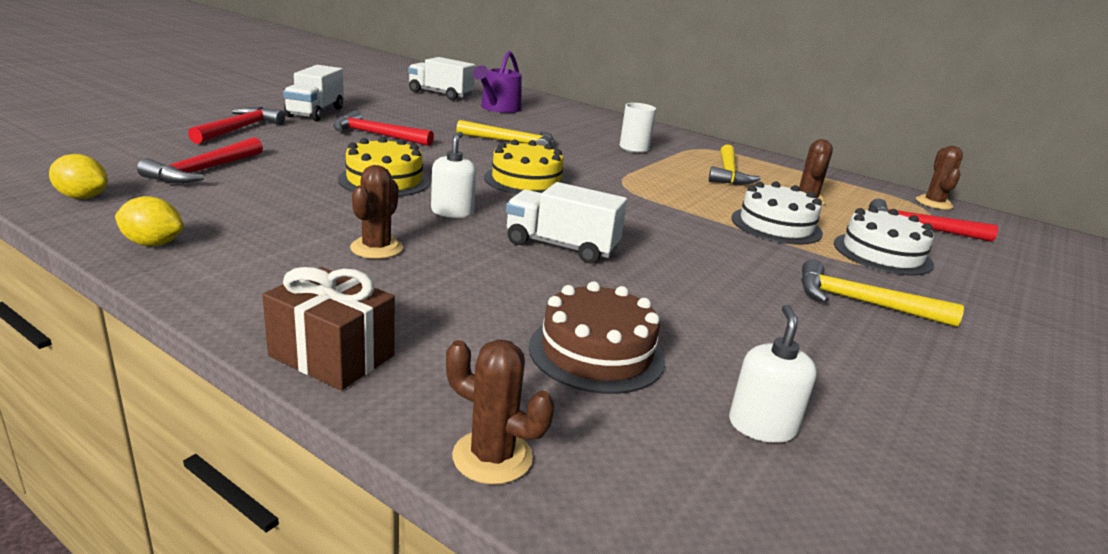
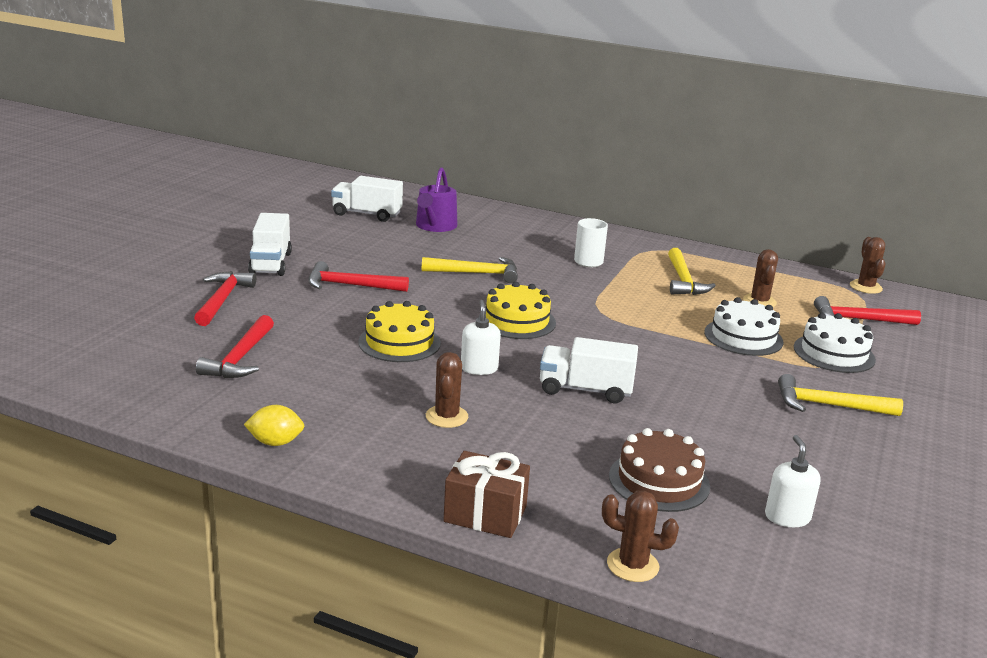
camera: 10 degrees left, 0 degrees up
(82, 197) = (172, 405): yellow lemon -> none

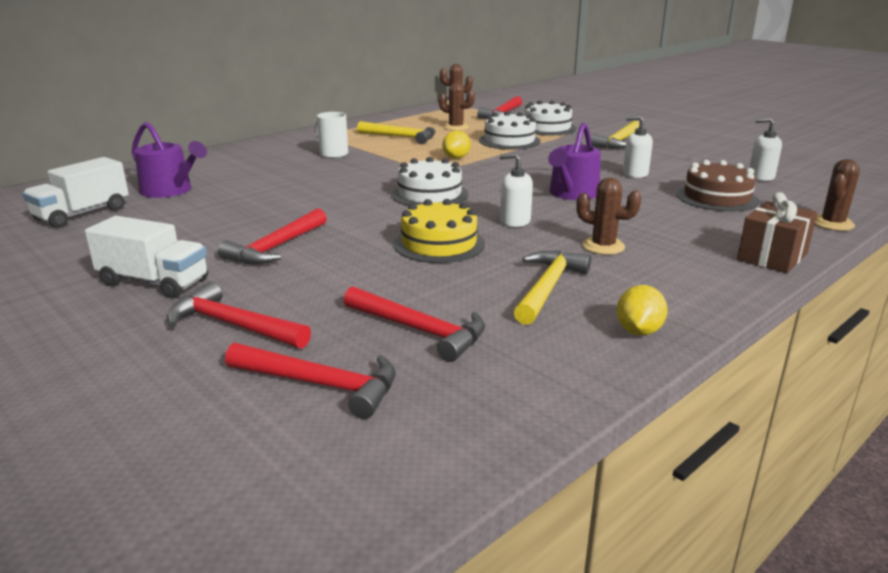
camera: 65 degrees left, 0 degrees up
(159, 340) = (321, 384): none -> red hammer
(476, 273) = (311, 192): yellow hammer -> yellow hammer (548, 287)
(517, 321) = (429, 194): yellow cake -> white cake
(585, 390) = (571, 194): white truck -> purple watering can
(643, 317) = (456, 158): none -> yellow lemon
(698, 423) = (635, 174): none -> white soap dispenser

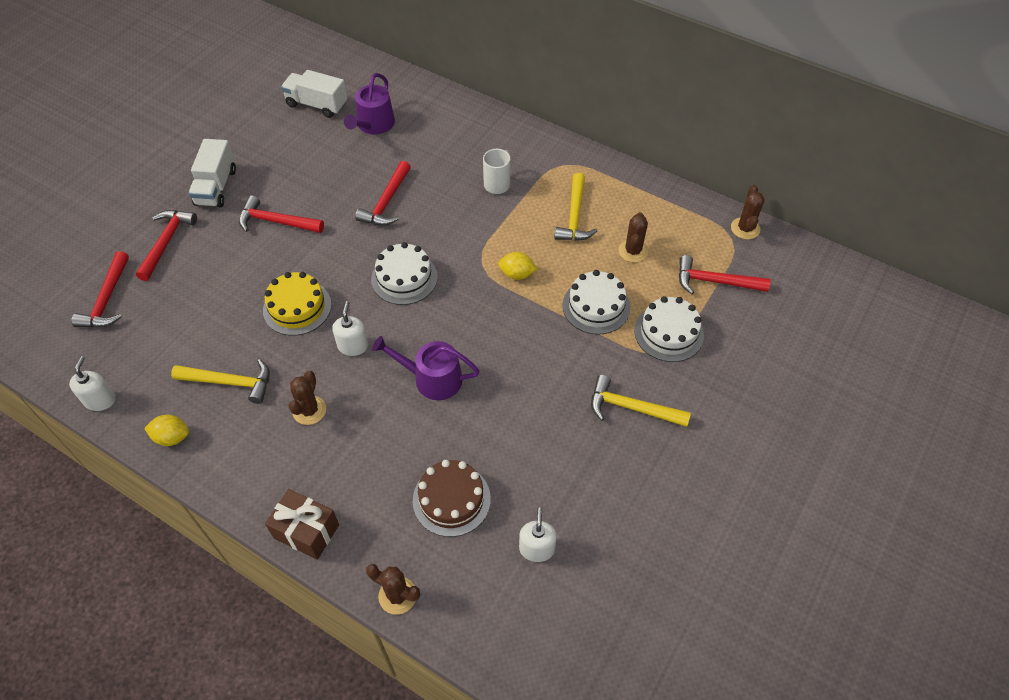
camera: 75 degrees right, 30 degrees up
(420, 330) = (166, 326): red hammer -> red hammer (386, 202)
(635, 174) = (510, 427): white soap dispenser -> white soap dispenser (100, 400)

